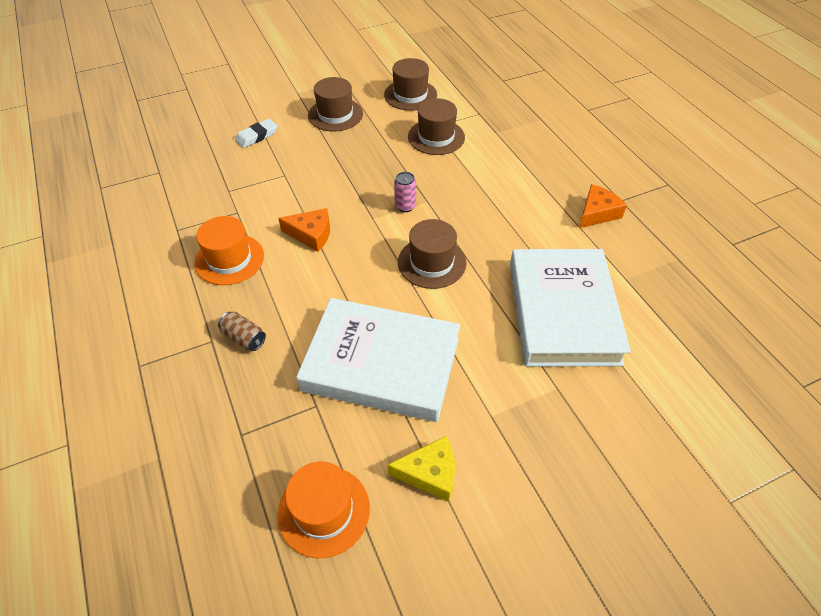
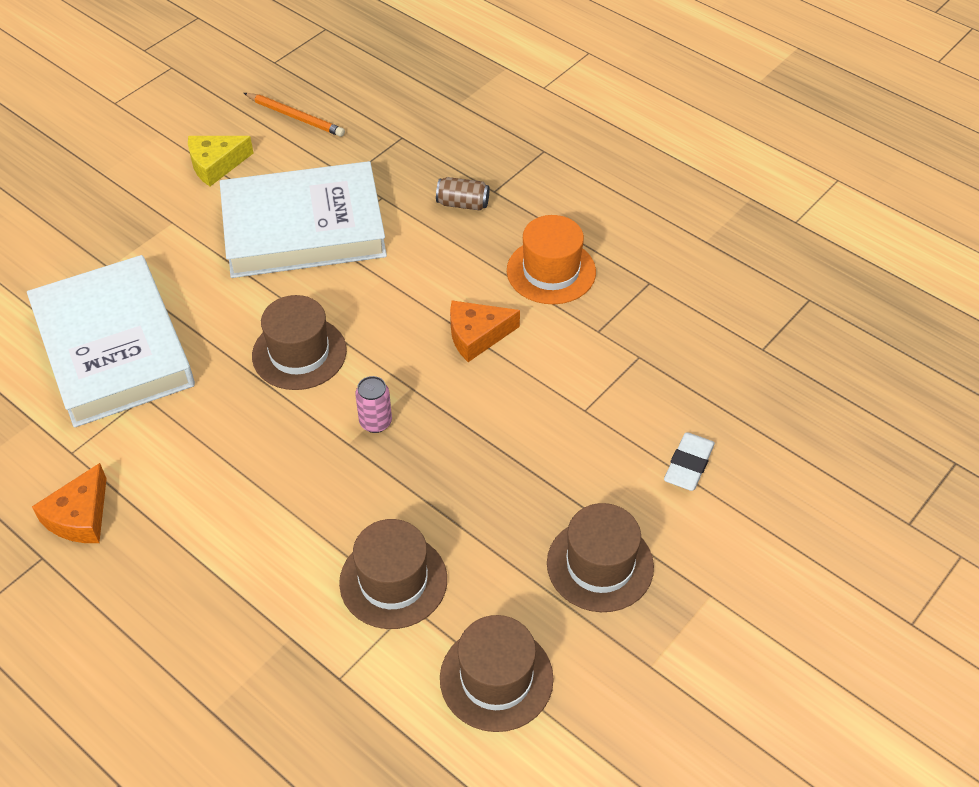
camera: 155 degrees right, 0 degrees up
(324, 511) = (295, 117): orange hat -> orange pencil

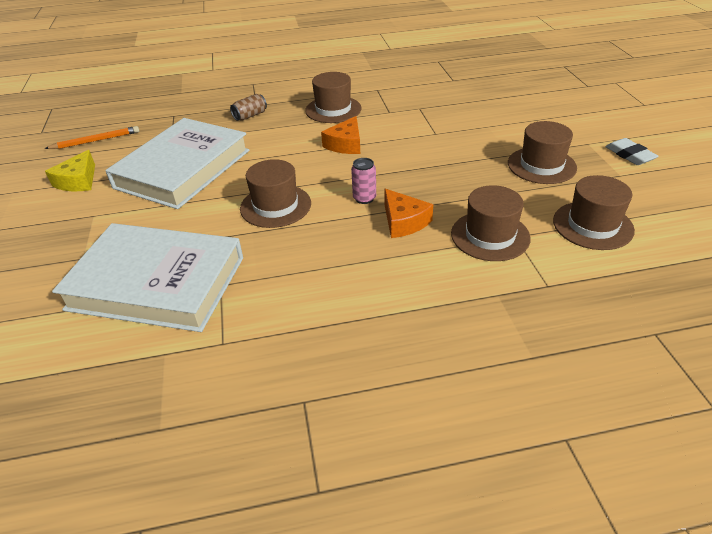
camera: 50 degrees left, 10 degrees down
(80, 516) = (288, 362): orange cheese -> orange cheese (403, 222)
(551, 271) = (333, 109): orange hat -> brown hat
(688, 465) = (501, 120): white eraser -> white eraser (629, 155)

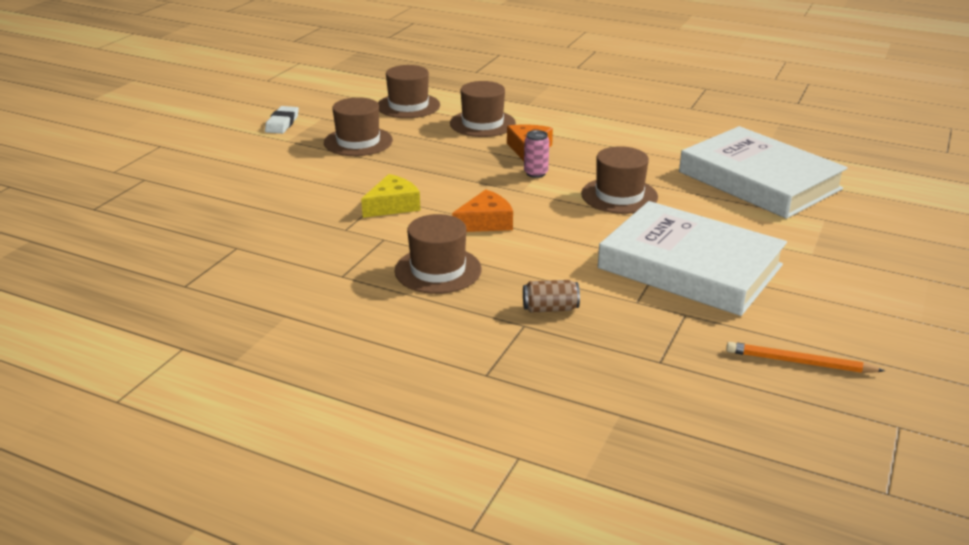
camera: 145 degrees left, 10 degrees down
(78, 181) = (829, 302): yellow cheese -> yellow cheese (393, 206)
(183, 169) = (689, 267): white book -> white book turned 60 degrees clockwise

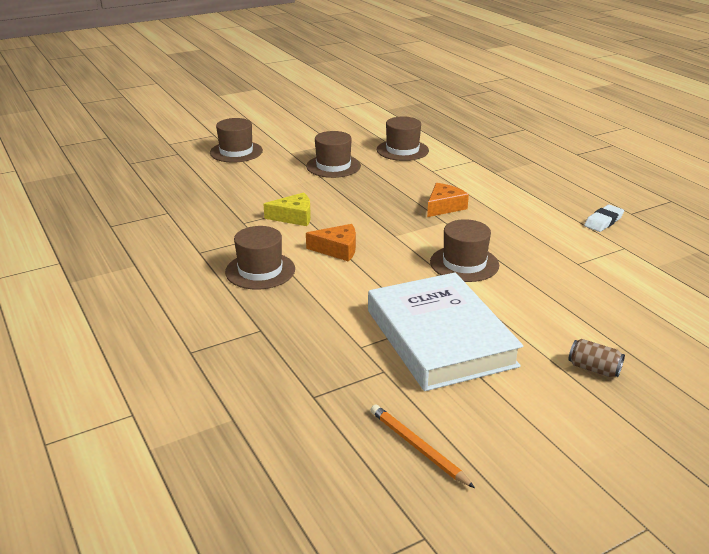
camera: 35 degrees right, 0 degrees up
(282, 123) = (303, 140): white eraser -> white eraser (603, 221)
(482, 123) = (437, 177): brown hat -> brown hat (236, 152)
(535, 173) = (424, 226): pink can -> none
(550, 308) = (293, 326): brown can -> brown can (593, 369)
(759, 180) = (604, 292): white book -> none

